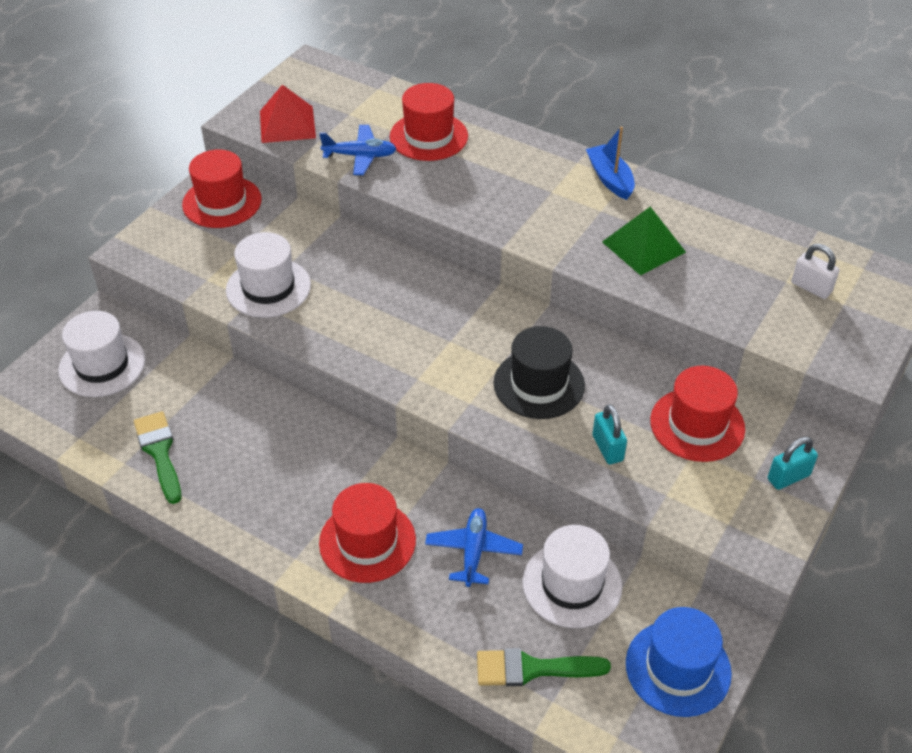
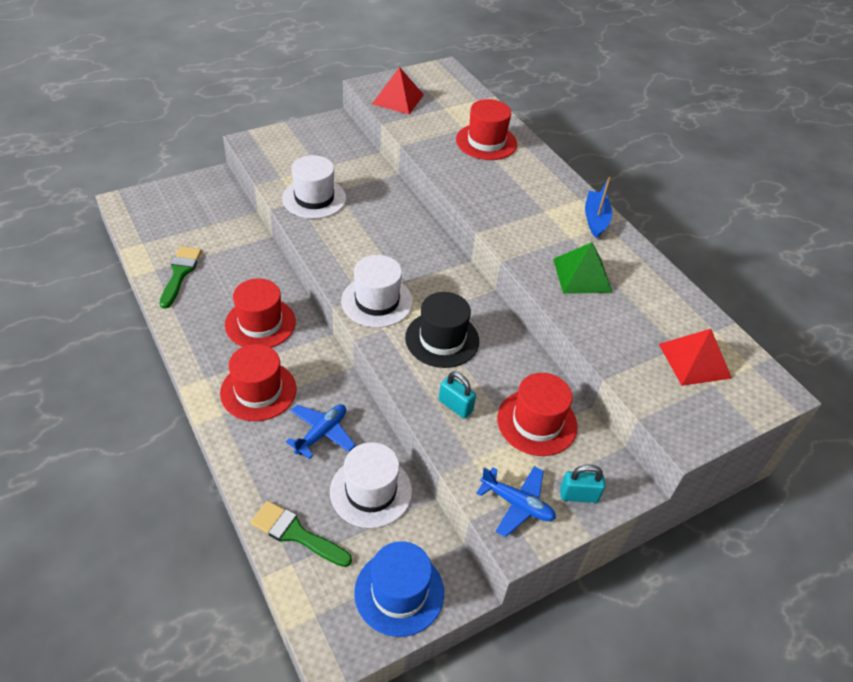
camera: 25 degrees right, 0 degrees up
(102, 365) = (191, 207): white hat -> white hat (377, 301)
(222, 202) = (330, 136): red hat -> red hat (260, 323)
(360, 156) = (428, 136): blue plane -> blue plane (517, 504)
(607, 448) = (455, 406): turquoise padlock -> turquoise padlock turned 60 degrees counterclockwise
(811, 287) = (694, 361): white padlock -> red pyramid

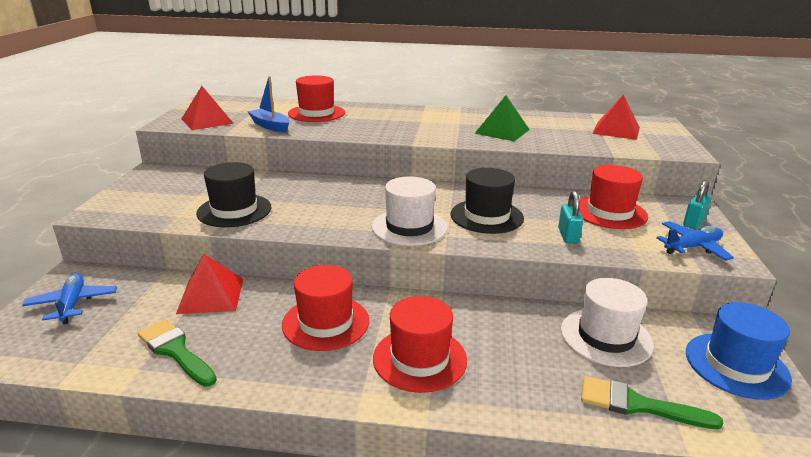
camera: 50 degrees left, 20 degrees down
(244, 252) = (211, 295): none -> red pyramid
(296, 534) = (638, 405): green brush -> green brush turned 45 degrees clockwise
(314, 198) = (234, 210): white hat -> black hat
(321, 433) = (513, 339): blue plane -> blue plane (72, 304)
(455, 406) = (568, 236): turquoise padlock -> turquoise padlock turned 75 degrees counterclockwise
(595, 219) = (451, 112): blue boat -> blue boat (270, 126)

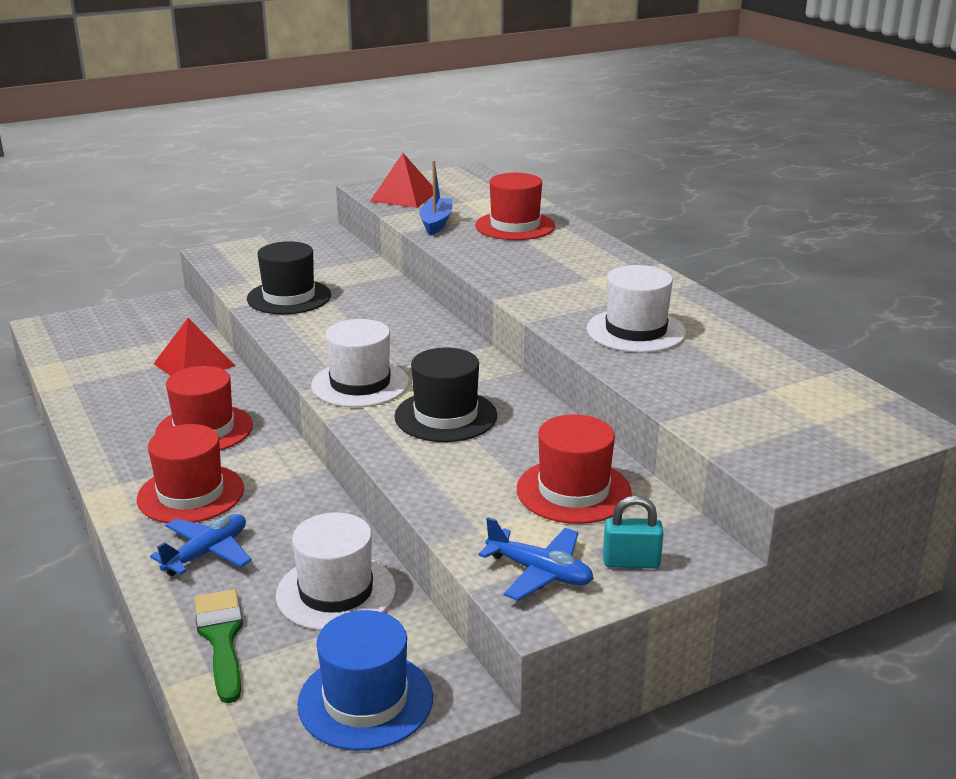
camera: 55 degrees right, 0 degrees up
(72, 304) = (128, 322): blue plane -> blue plane (207, 553)
(176, 351) = (105, 386): green brush -> none
(502, 131) = (635, 331): green pyramid -> white hat
(568, 236) = (458, 478): turquoise padlock -> none
(616, 130) = (791, 402): red pyramid -> none

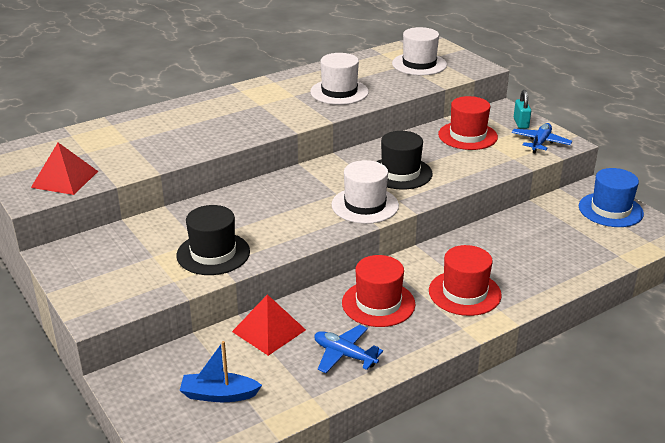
camera: 95 degrees left, 5 degrees up
(207, 553) = (524, 274): blue plane -> blue plane (344, 355)
(221, 639) = (593, 256): green brush -> none
(336, 592) = (538, 226): white hat -> white hat (419, 64)
(436, 223) = (140, 160): blue boat -> blue boat (219, 395)
(515, 226) = (153, 129): red hat -> none

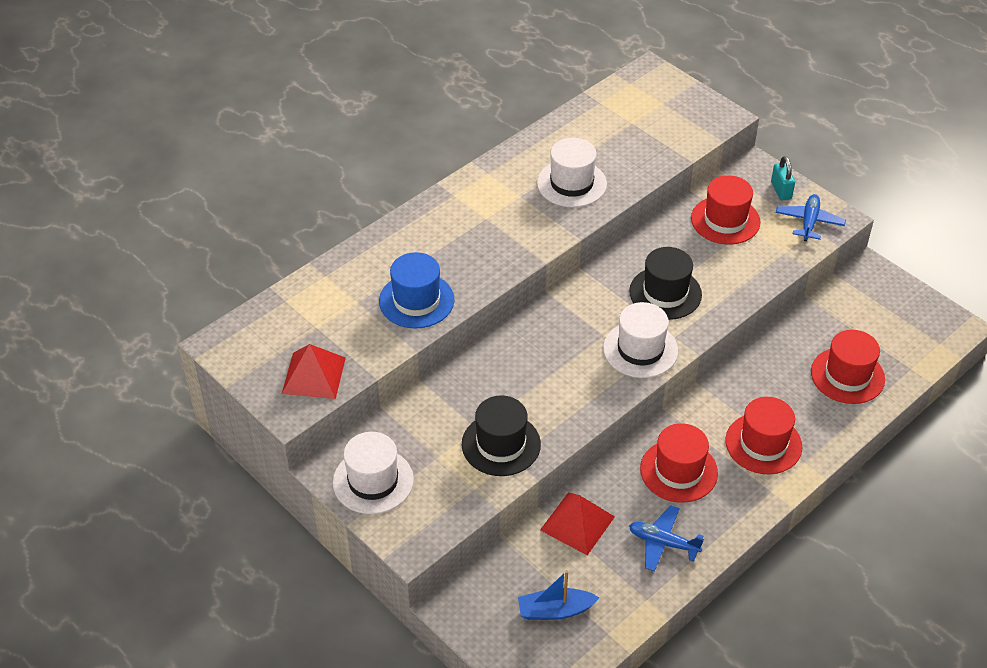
camera: 10 degrees left, 15 degrees up
(419, 64) = (651, 119): white hat -> white hat (373, 481)
(557, 254) = (847, 375): none -> red hat
(610, 210) = (893, 301): blue hat -> blue hat (416, 300)

